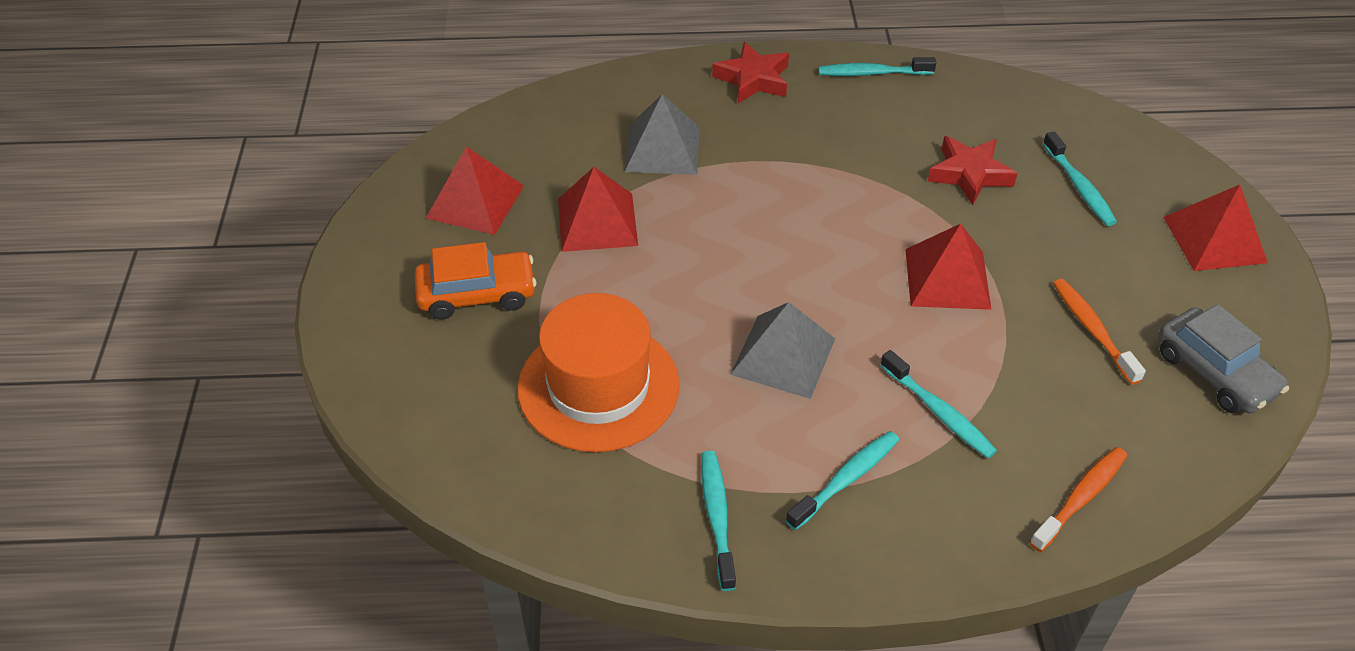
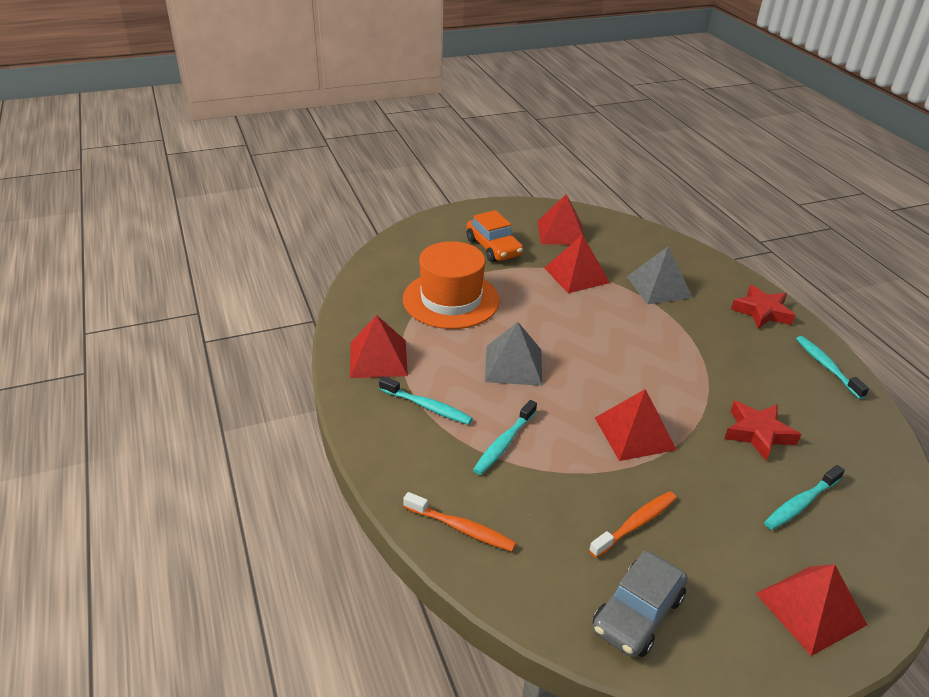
camera: 70 degrees right, 10 degrees down
(717, 517) = (378, 358): turquoise toothbrush -> red pyramid

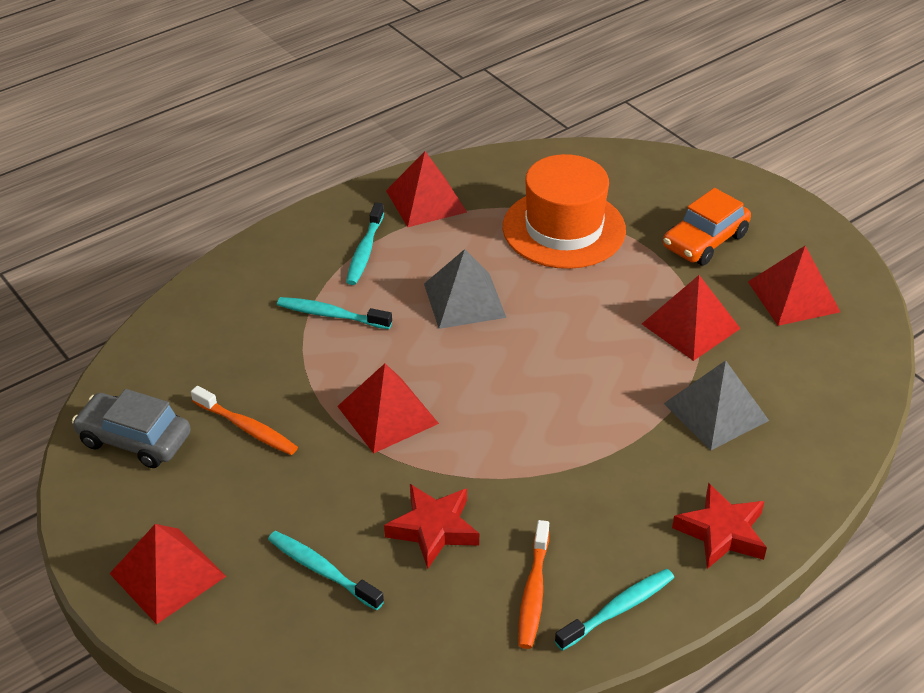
camera: 75 degrees right, 5 degrees up
(461, 528) = (206, 307): orange toothbrush -> orange toothbrush (533, 592)

